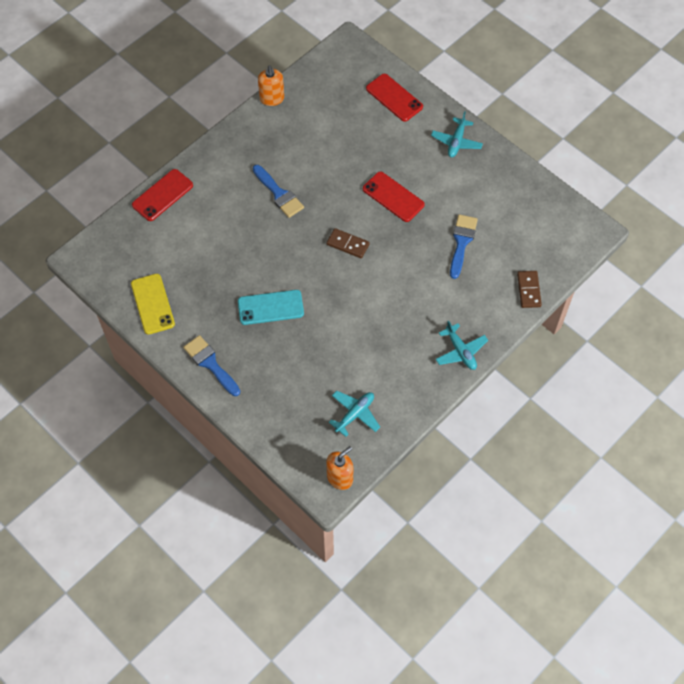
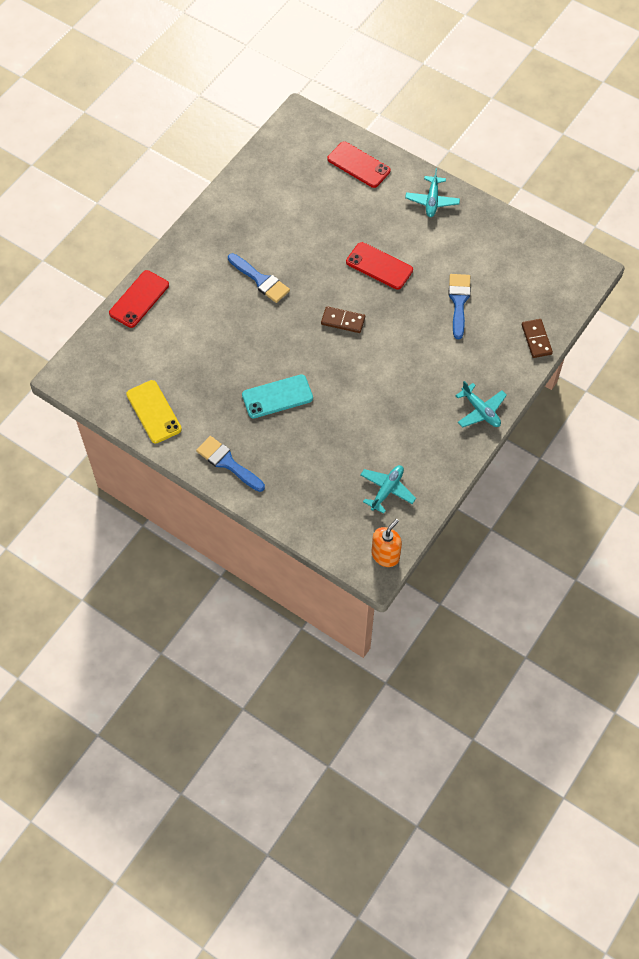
camera: 10 degrees left, 0 degrees up
(272, 99) = (232, 183): orange soap dispenser -> none

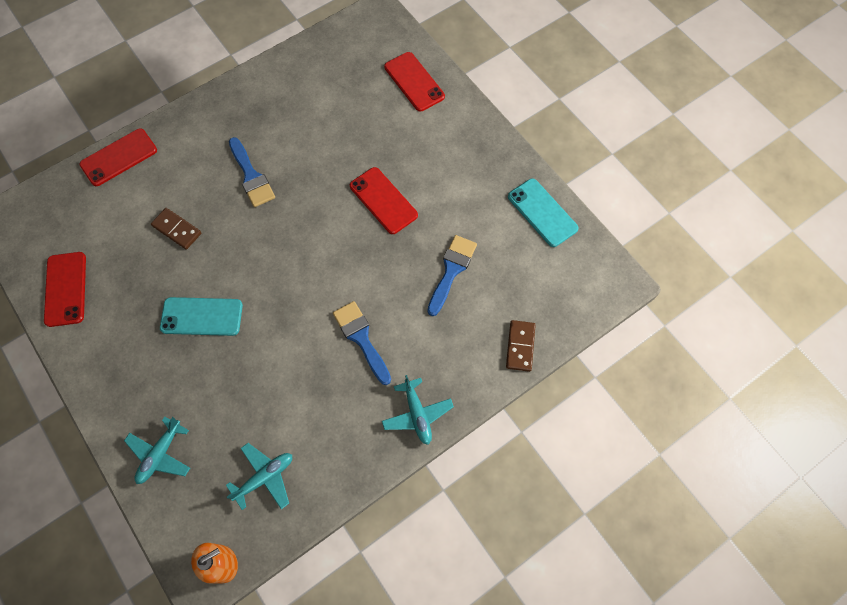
camera: 20 degrees right, 5 degrees up
(154, 412) = (66, 289): yellow phone -> red phone
(227, 463) = (109, 377): blue brush -> blue brush (361, 338)
(343, 321) = (314, 251): brown domino -> brown domino (177, 230)
(432, 201) = (474, 145): turquoise plane -> turquoise plane (160, 454)
(510, 237) = (542, 212): none -> turquoise phone

